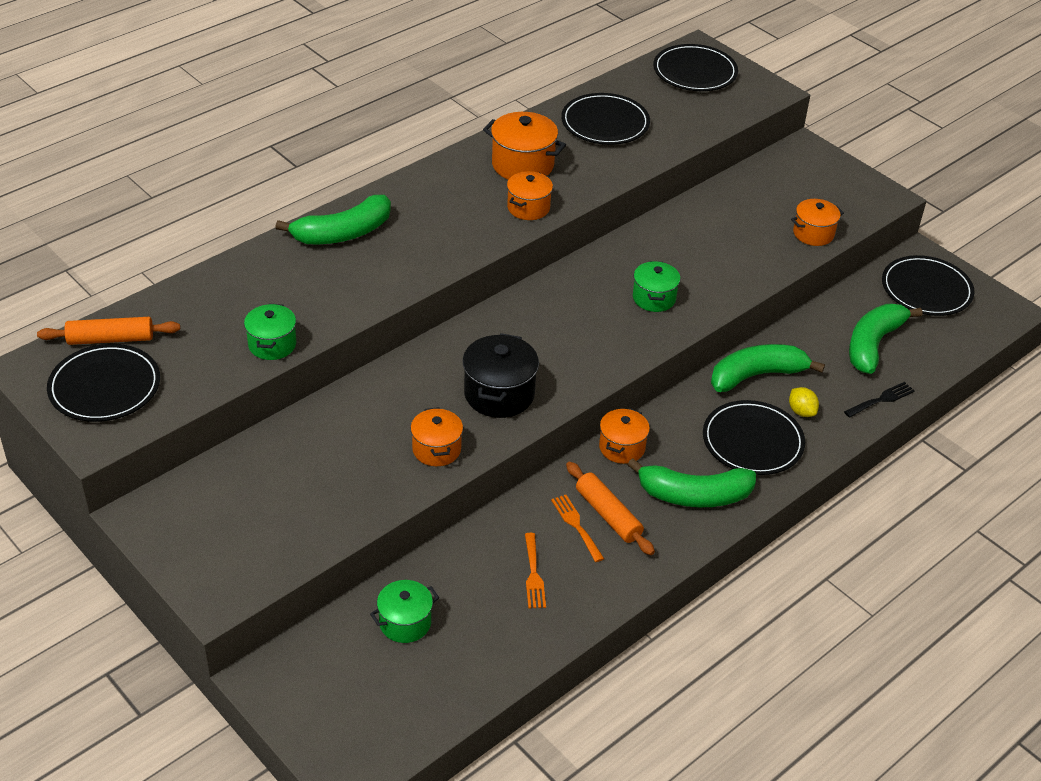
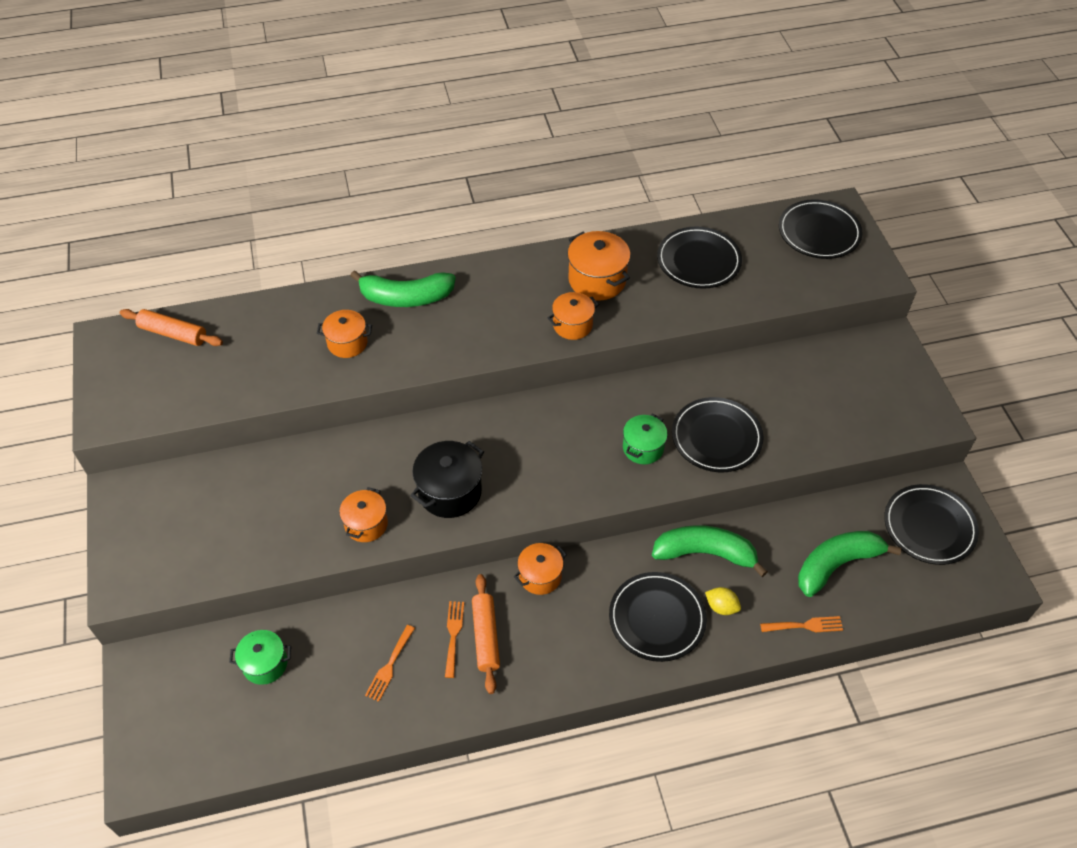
camera: 30 degrees right, 10 degrees up
(105, 387) = (141, 375): black plate -> black plate (716, 437)
(272, 344) = (282, 383): green pot -> none
(694, 495) = (570, 650): green banana -> none
(801, 411) = (721, 607): yellow lemon -> yellow lemon turned 60 degrees counterclockwise
(813, 233) = (836, 435): orange pot -> orange pot (347, 343)
(881, 399) = (805, 625): black fork -> orange fork

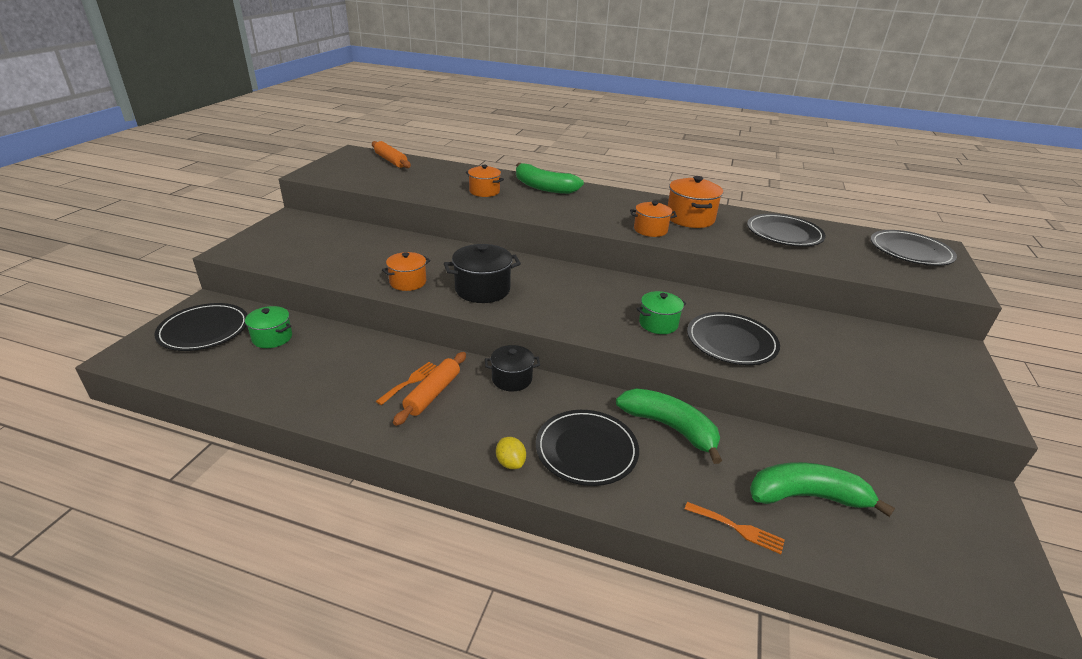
camera: 30 degrees right, 20 degrees down
(389, 666) = (346, 377): orange fork -> none
(540, 576) = (512, 379): orange pot -> black pot
(721, 607) = (656, 471): yellow lemon -> yellow lemon (510, 463)
(929, 526) = (943, 516): black plate -> black plate (204, 330)

